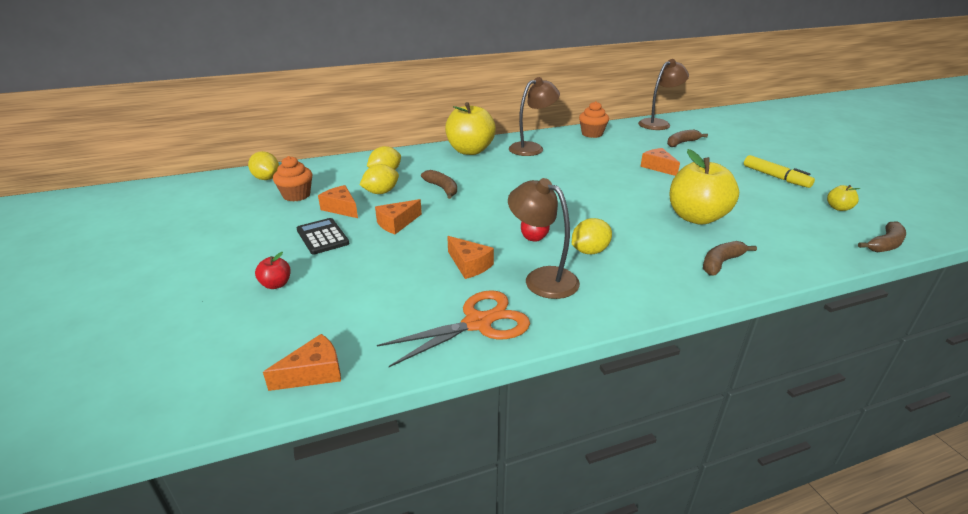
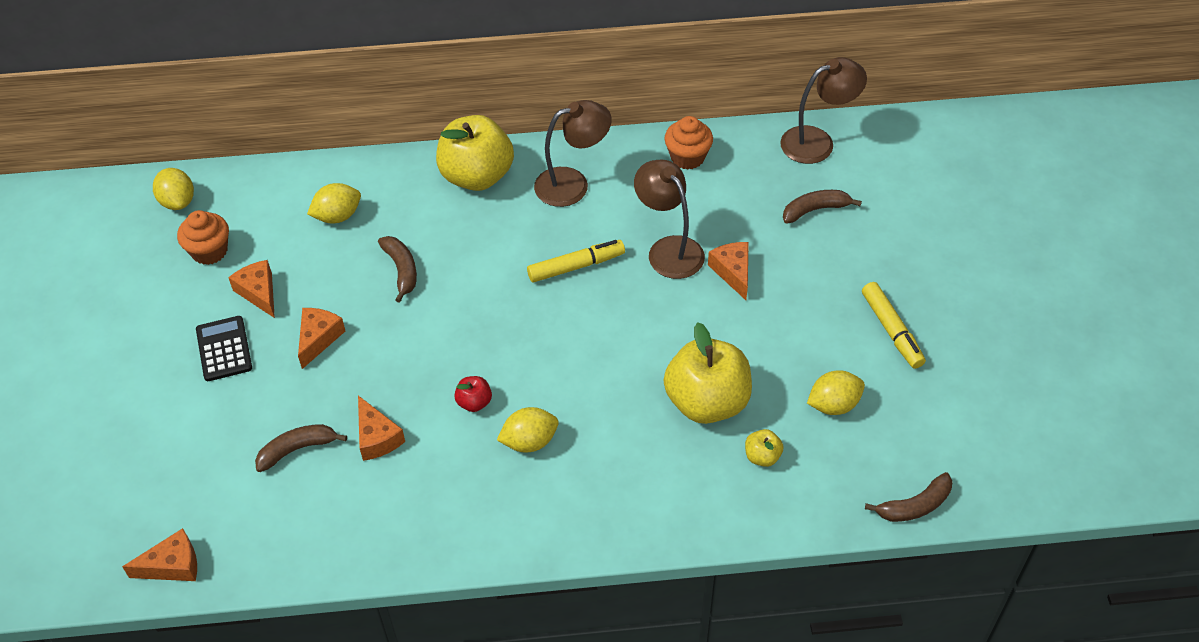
camera: 15 degrees right, 20 degrees up
(276, 284) = (158, 427): red apple -> none
(381, 192) = (318, 264): yellow lemon -> yellow lemon (833, 405)
(397, 223) = (318, 339): orange cheese -> orange cheese turned 135 degrees clockwise
(478, 323) = (350, 533): orange scissors -> none
(542, 278) = (449, 478): brown lamp -> brown lamp (669, 249)
(559, 175) = (576, 266): none -> yellow marker
(721, 263) = (676, 496): brown banana -> brown banana (297, 449)
(838, 208) = (921, 420): yellow apple -> yellow apple (762, 456)

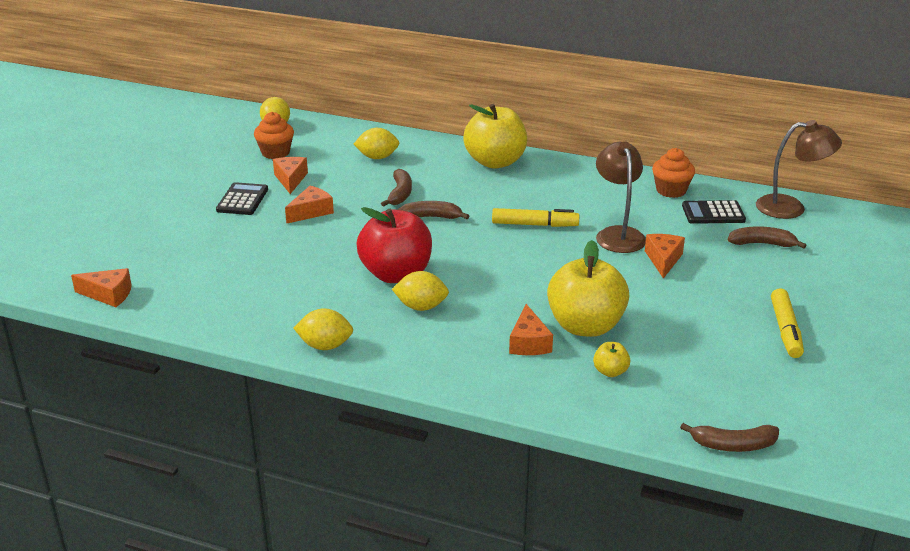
camera: 25 degrees right, 20 degrees down
(297, 449) = (246, 262): brown banana -> brown banana (430, 217)
(377, 437) = (308, 272): orange cheese -> orange cheese (528, 342)
(474, 402) = (396, 274): red apple -> red apple, size x2.34
(572, 184) = (566, 182): brown lamp -> none
(746, 179) = (713, 213): none -> black calculator
(833, 405) = (698, 359): yellow lemon -> yellow lemon (325, 346)

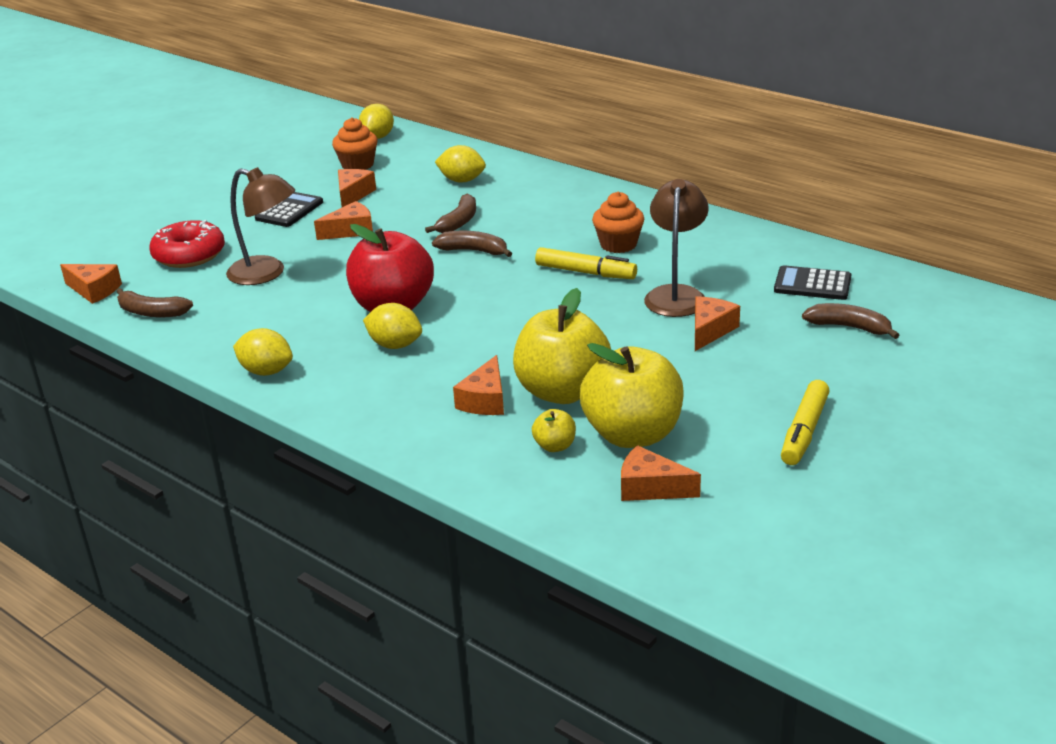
camera: 20 degrees right, 0 degrees up
(177, 250) = (189, 255): none -> red donut
(495, 162) = (590, 198): yellow apple -> yellow apple (632, 434)
(671, 190) = (778, 252): orange cupcake -> orange cupcake (618, 244)
(705, 393) = (650, 488): none -> orange cheese
(733, 445) = (640, 552): brown banana -> brown banana (151, 312)
(791, 207) = (919, 289): brown lamp -> brown lamp (266, 273)

